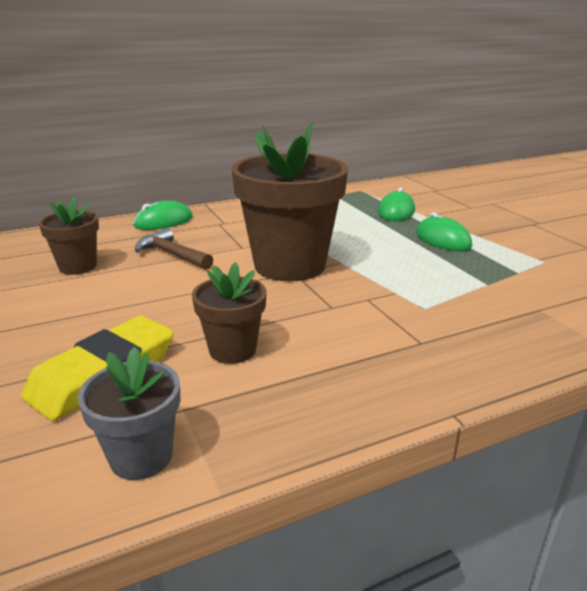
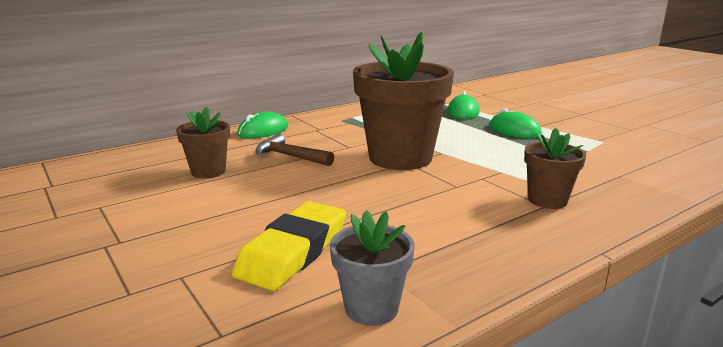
camera: 10 degrees left, 5 degrees down
(232, 350) = (394, 224): brown flower pot -> brown flower pot (547, 200)

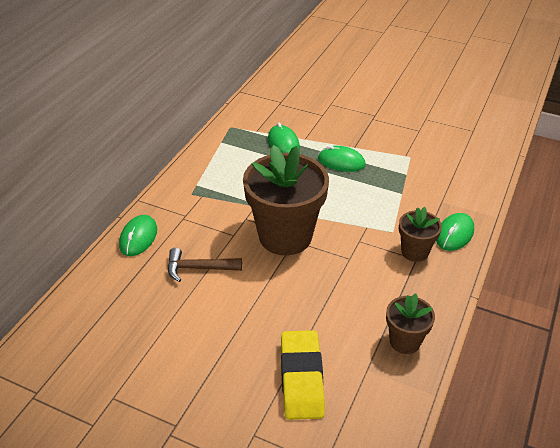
camera: 30 degrees left, 20 degrees up
(208, 171) = (152, 317): brown flower pot -> brown flower pot (405, 341)
(371, 308) = (385, 403): grey flower pot -> none
(618, 200) = (454, 234): none -> green mouse

